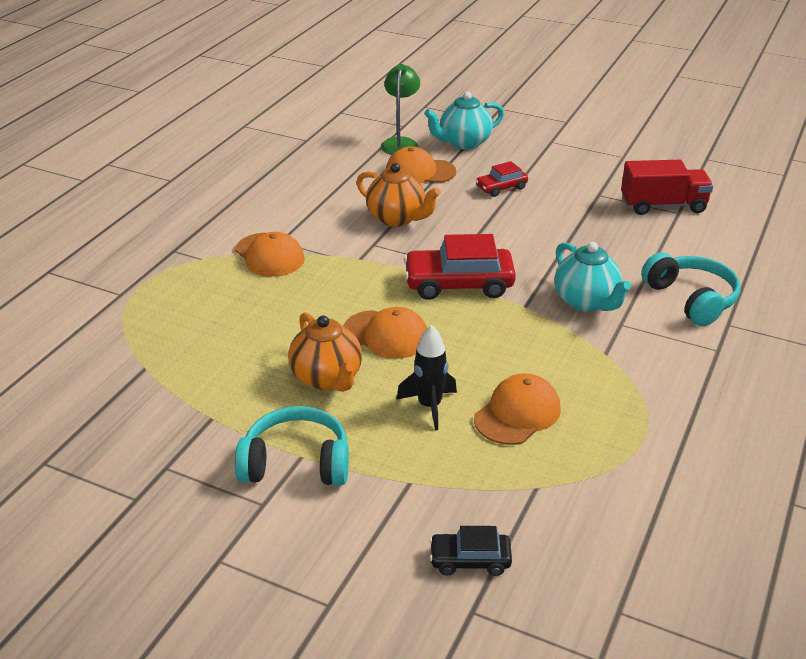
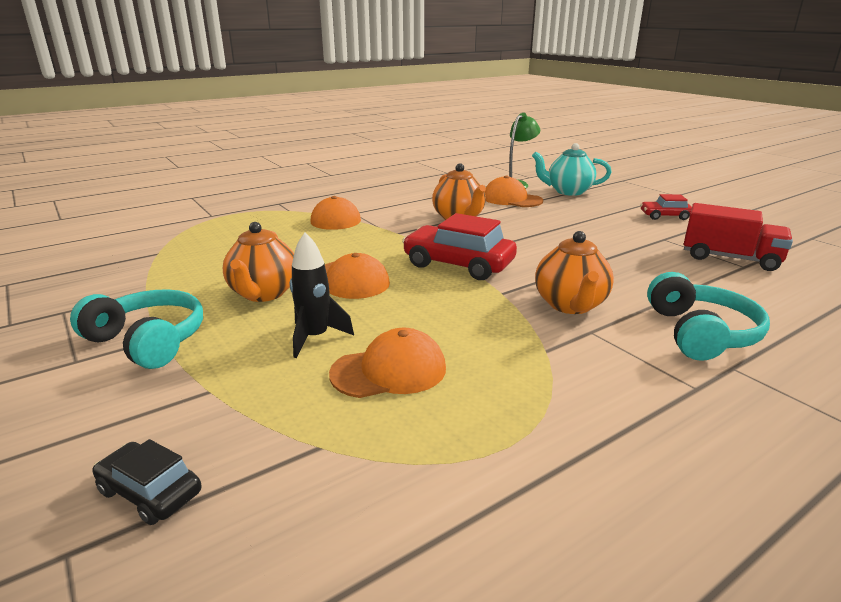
camera: 30 degrees right, 10 degrees down
(501, 188) = (571, 219): red car -> red car (665, 216)
(586, 302) = (570, 305): turquoise teapot -> orange teapot

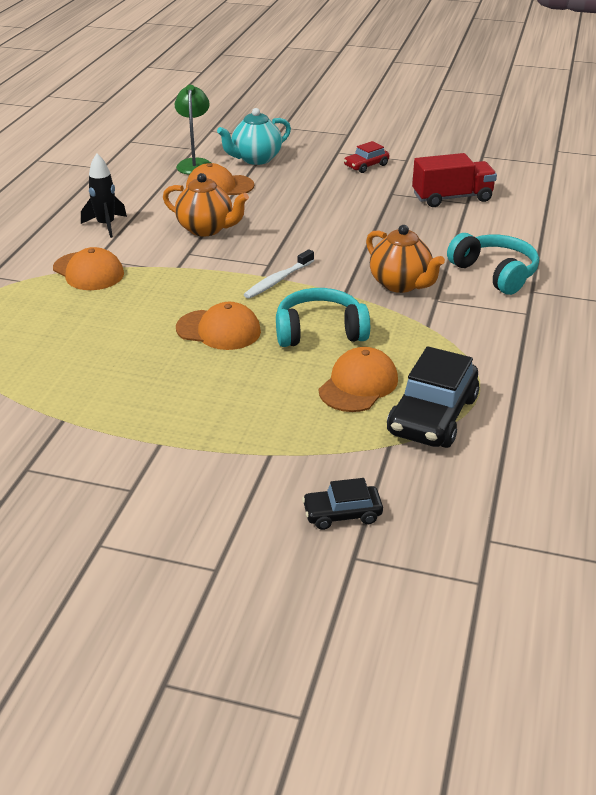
camera: 40 degrees left, 10 degrees up
(148, 341) = (156, 450): turquoise headphones -> turquoise headphones (320, 332)
(263, 293) = (170, 373): orange teapot -> none
(315, 338) = (274, 387): black rocket -> black rocket (106, 225)
(414, 441) = (432, 416): none -> black car
(458, 264) = (278, 280): red car -> white toothbrush

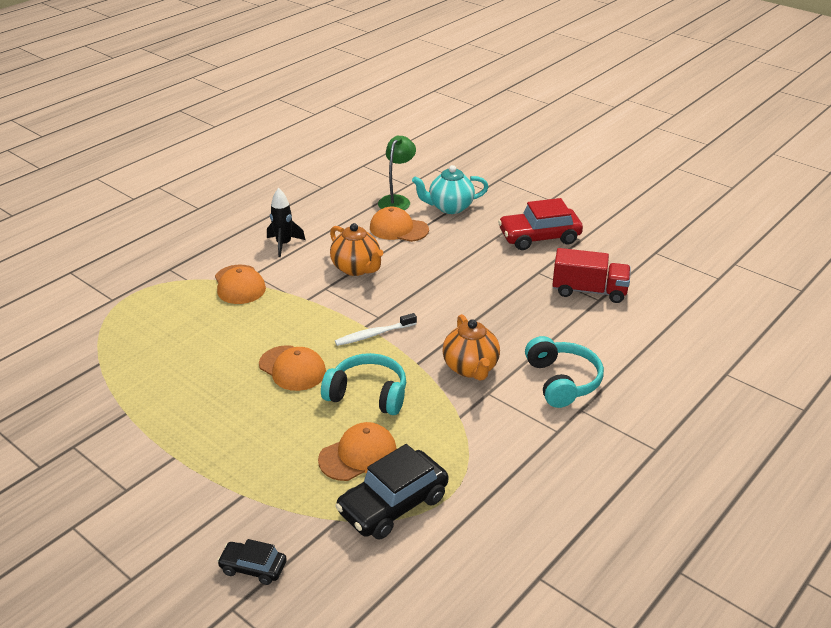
camera: 25 degrees right, 0 degrees up
(366, 165) = (539, 237): red car -> red car, size x1.84

